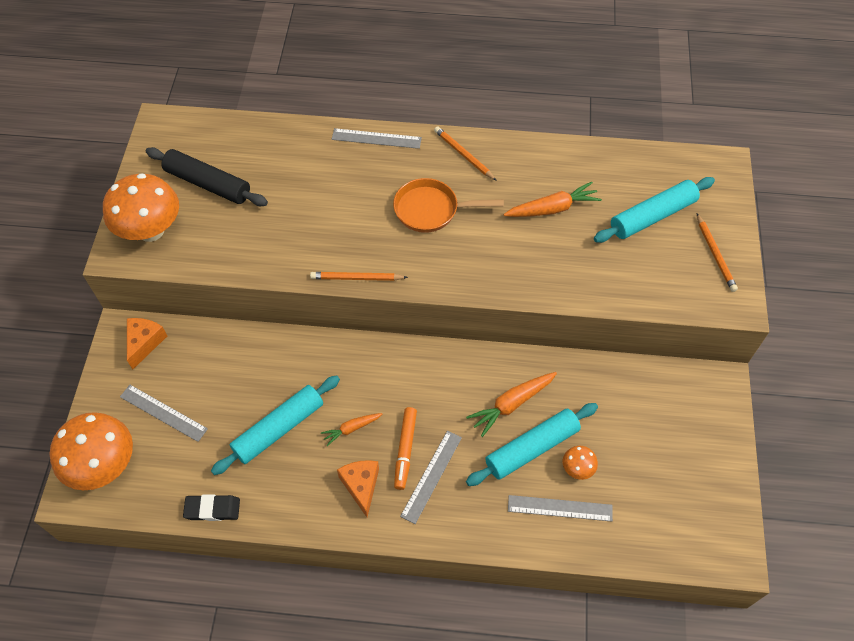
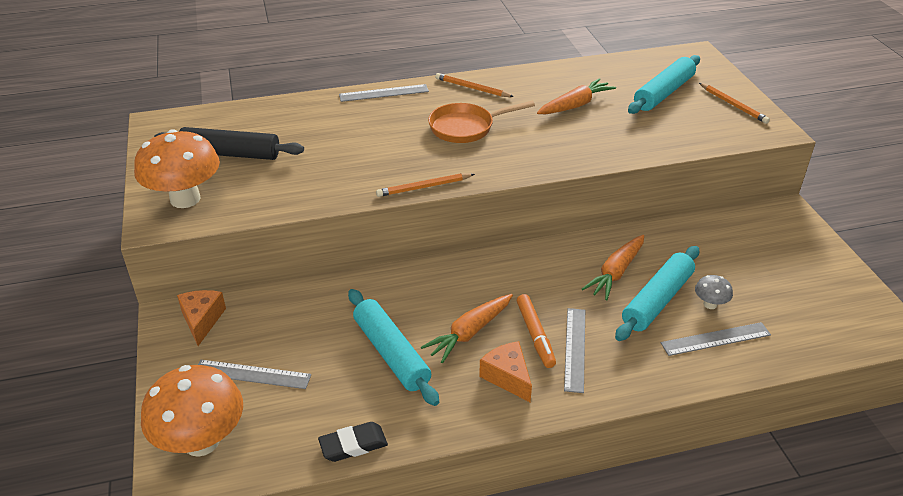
camera: 20 degrees left, 20 degrees down
(278, 429) = (391, 353): turquoise rolling pin -> turquoise rolling pin turned 60 degrees counterclockwise
(351, 429) = (469, 333): orange carrot -> orange carrot, size x1.65
(577, 468) = (710, 304): orange mushroom -> grey mushroom

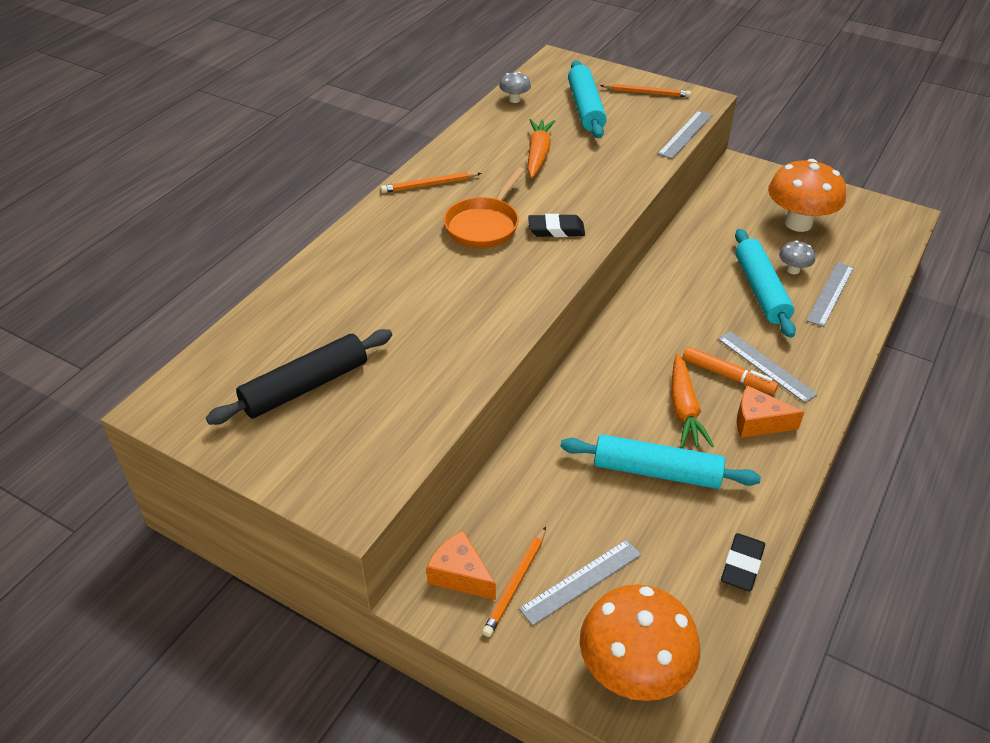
camera: 45 degrees left, 5 degrees up
(185, 199) = (339, 462): orange mushroom -> orange mushroom (798, 223)
(384, 93) = (355, 234): grey ruler -> grey ruler (685, 134)
(424, 187) = (538, 301): orange pencil -> orange pencil (515, 583)
(507, 154) = (556, 230): none -> black eraser
(615, 273) = (707, 287): orange carrot -> none
(618, 65) = (514, 100): none -> grey mushroom

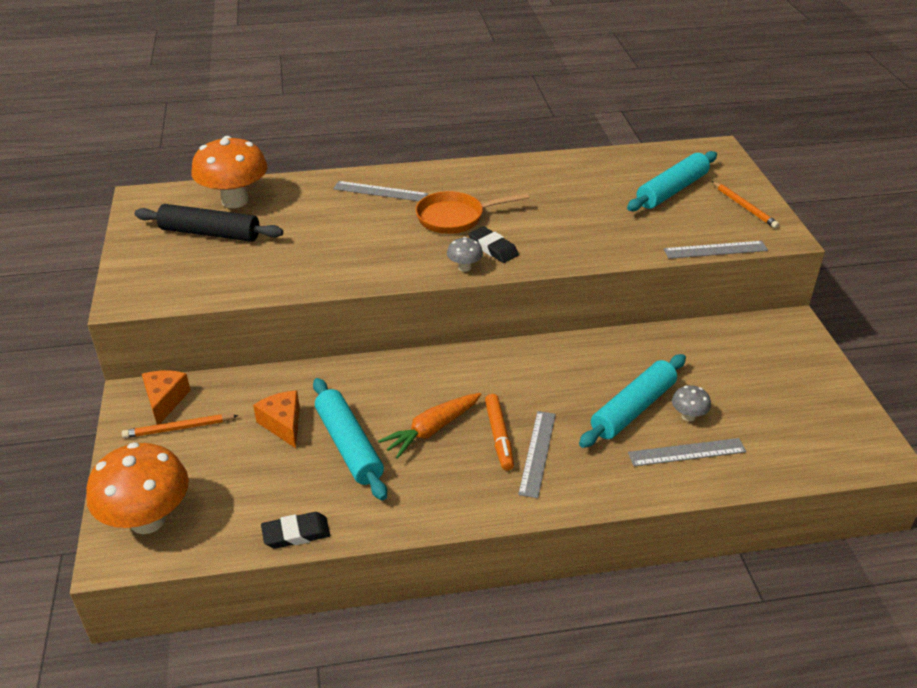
camera: 50 degrees right, 5 degrees down
(429, 185) = (469, 176): orange pencil -> none
(514, 100) = (629, 158): grey mushroom -> grey mushroom (464, 267)
(538, 154) = (574, 199): orange carrot -> none
(581, 581) = (207, 457): grey ruler -> grey ruler (380, 191)
(758, 422) = (463, 477): orange cheese -> orange cheese (283, 424)
(798, 223) = (761, 391): orange mushroom -> orange mushroom (235, 201)

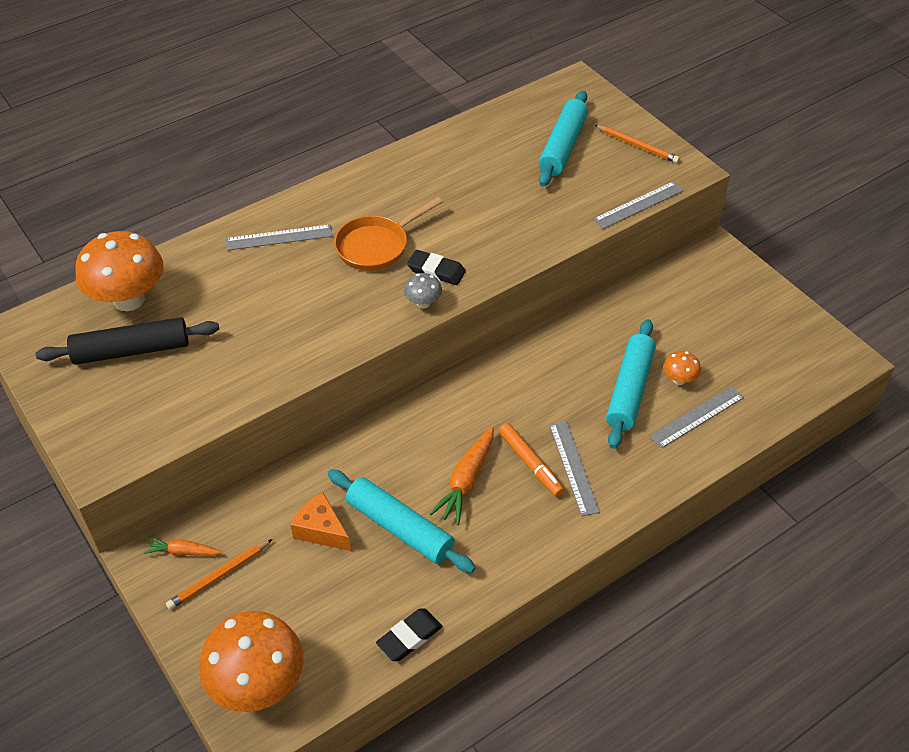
camera: 25 degrees left, 10 degrees up
(165, 401) = (183, 552): orange cheese -> orange carrot
(688, 416) = (679, 379): grey mushroom -> orange mushroom

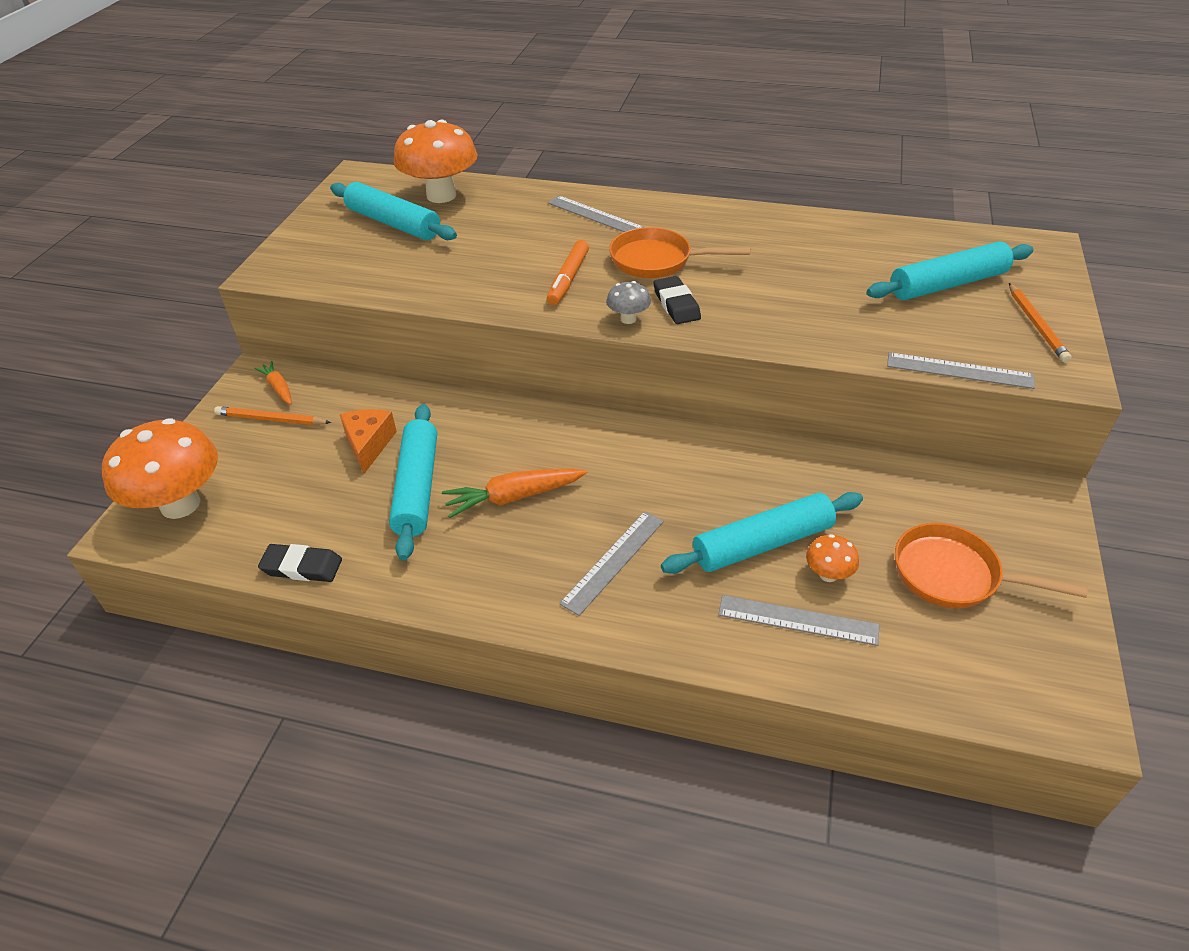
camera: 50 degrees right, 5 degrees down
(131, 350) = (393, 223): black rolling pin -> turquoise rolling pin
(530, 464) = (582, 528): orange marker -> orange marker (568, 279)
(729, 330) = (953, 575): none -> orange pan

